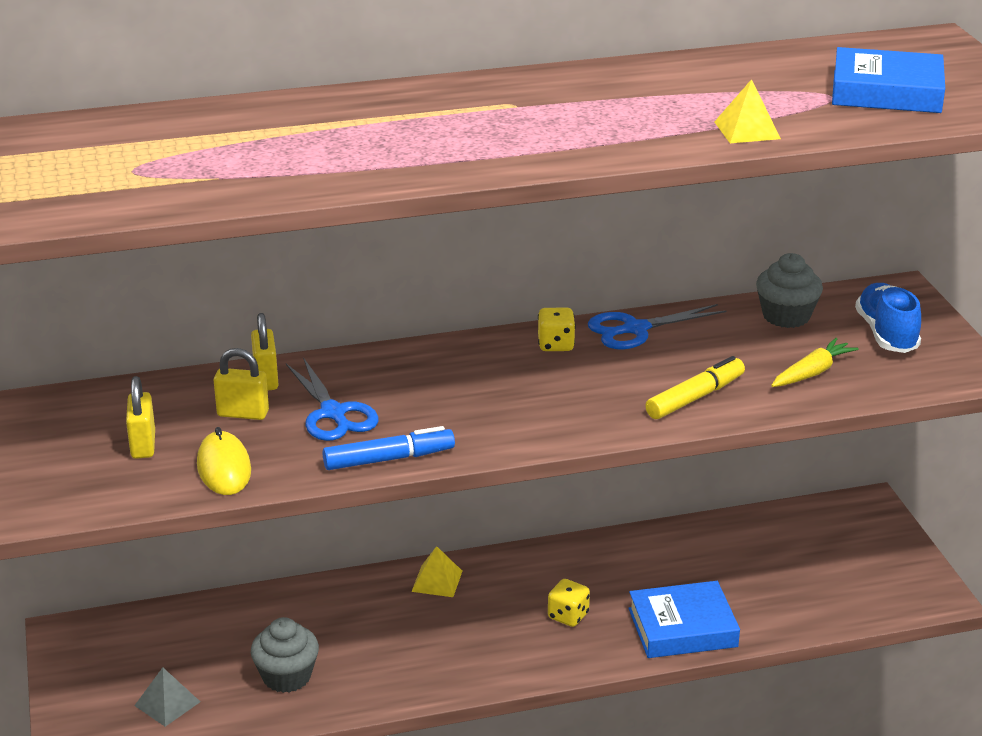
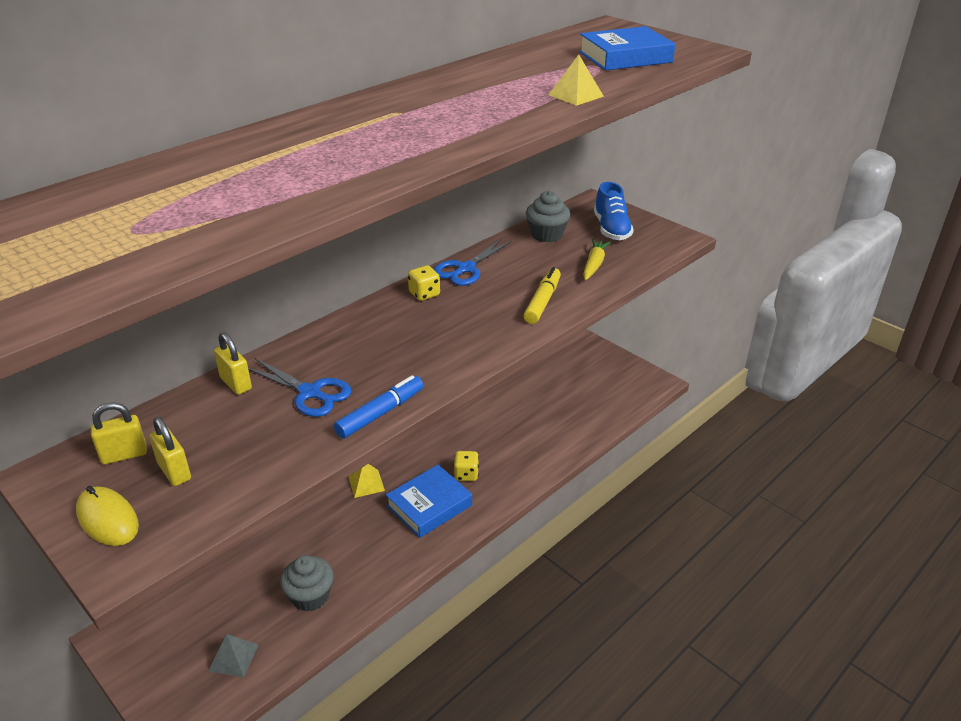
camera: 30 degrees left, 5 degrees up
(224, 468) = (258, 466): yellow mouse -> yellow mouse (108, 519)
(243, 413) = (239, 417): yellow padlock -> yellow padlock (124, 455)
(682, 627) = (538, 455): blue book -> blue book (429, 505)
(886, 334) = (611, 229): blue shoe -> blue shoe turned 150 degrees counterclockwise

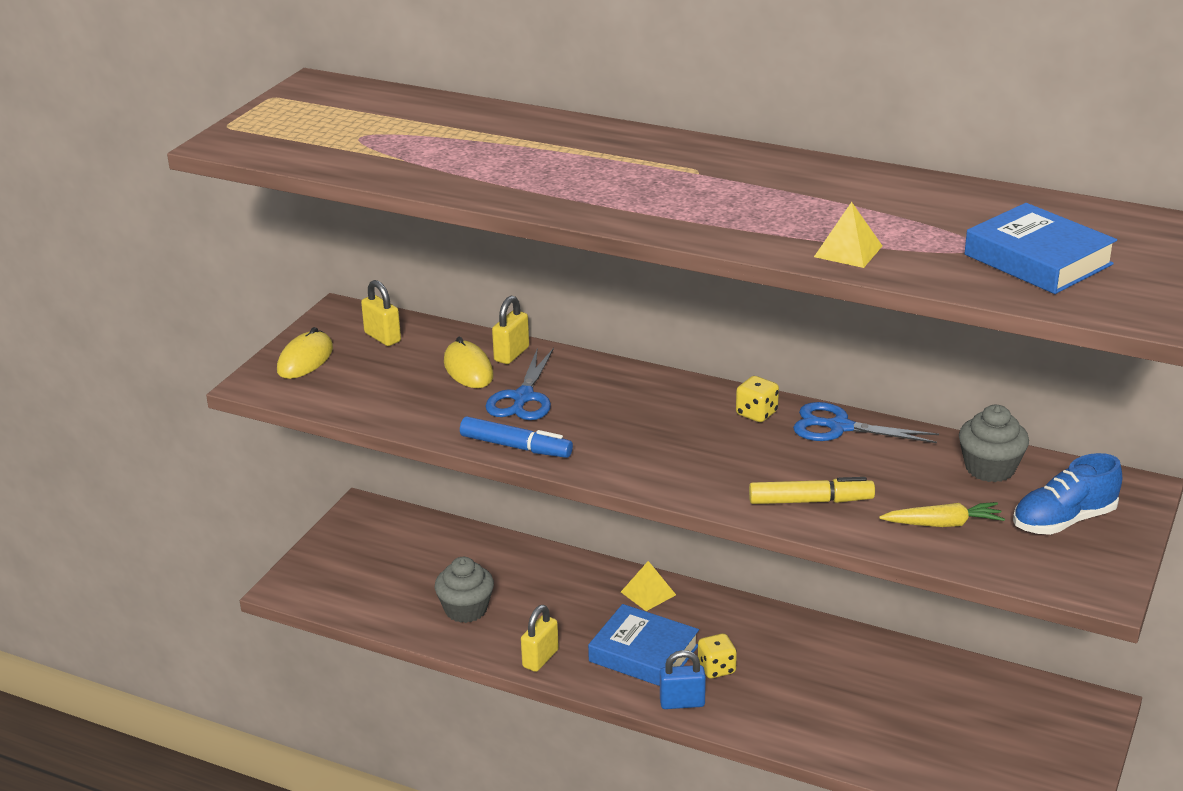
camera: 70 degrees right, 5 degrees down
(174, 472) = (374, 368): yellow padlock -> yellow padlock (540, 658)
(233, 657) = (371, 588): grey pyramid -> none
(235, 413) = (468, 369): none -> yellow mouse
(491, 502) = (682, 703): none -> blue padlock

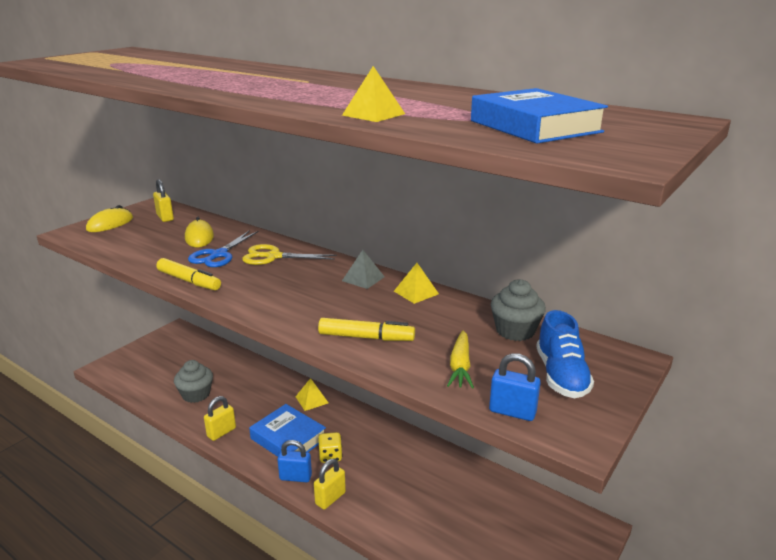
camera: 10 degrees right, 5 degrees down
(511, 354) = (232, 232): yellow padlock -> yellow padlock (330, 498)
(515, 446) = (189, 281): blue marker -> yellow marker
(606, 391) = (273, 256): none -> yellow scissors
(756, 413) = (363, 278): yellow dice -> grey pyramid
(839, 427) = (416, 292): blue scissors -> yellow pyramid
(943, 524) = (460, 366): yellow carrot -> yellow carrot turned 90 degrees clockwise
(1024, 570) = (512, 412): none -> blue padlock
(1063, 521) = (561, 376): blue shoe -> blue shoe turned 75 degrees counterclockwise

